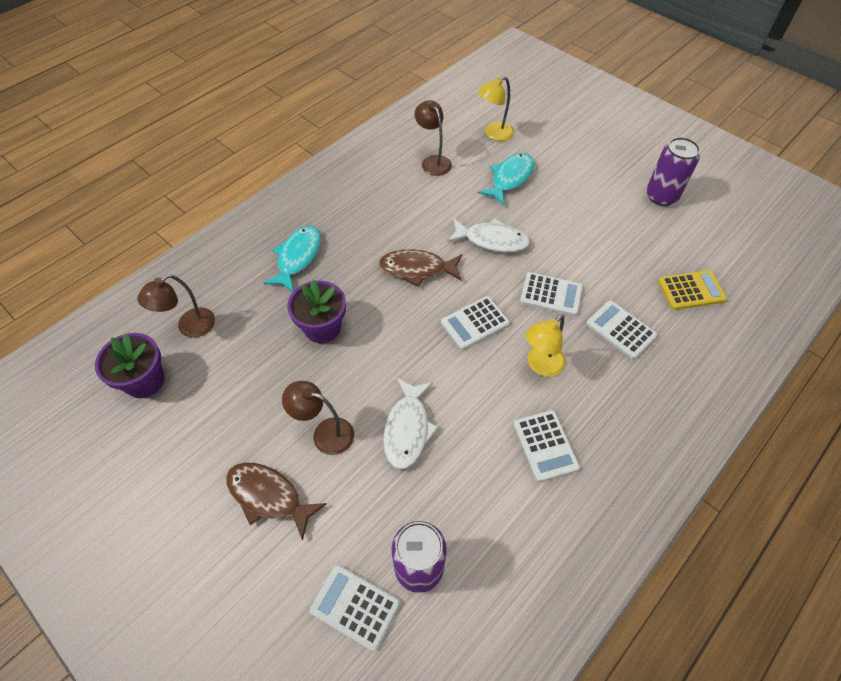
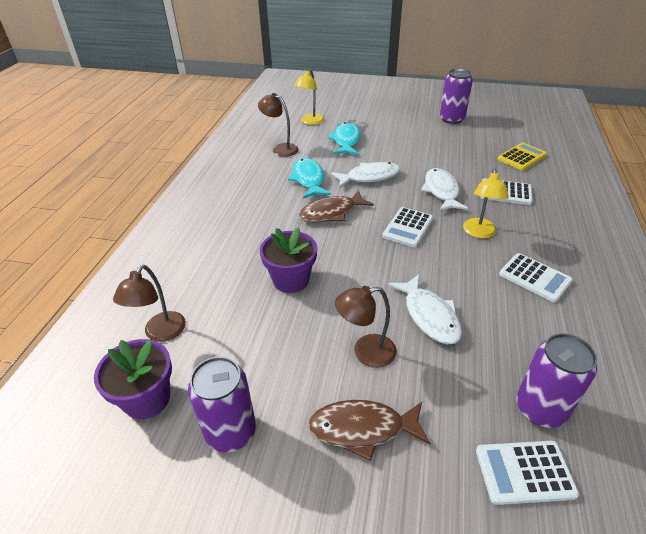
camera: 30 degrees left, 15 degrees down
(179, 441) = (231, 432): none -> purple can
(298, 257) = (224, 242): turquoise fish -> turquoise fish (308, 179)
(551, 294) = (441, 191): white calculator -> white fish

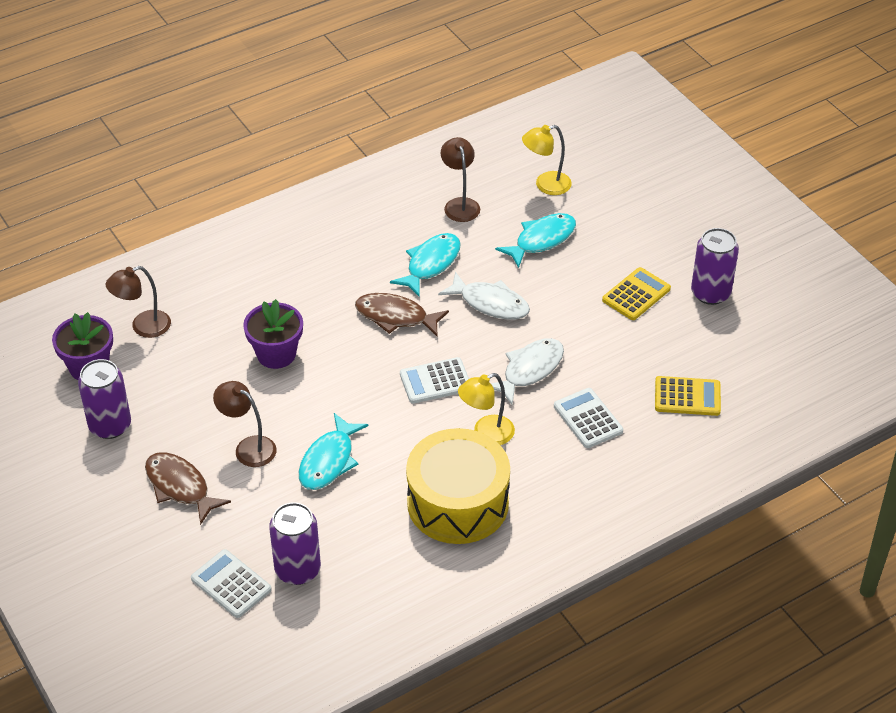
camera: 45 degrees right, 5 degrees up
(425, 136) = (636, 294): none -> yellow calculator
(429, 316) = (329, 461): white fish -> turquoise fish
(534, 278) = (458, 503): white calculator -> yellow drum

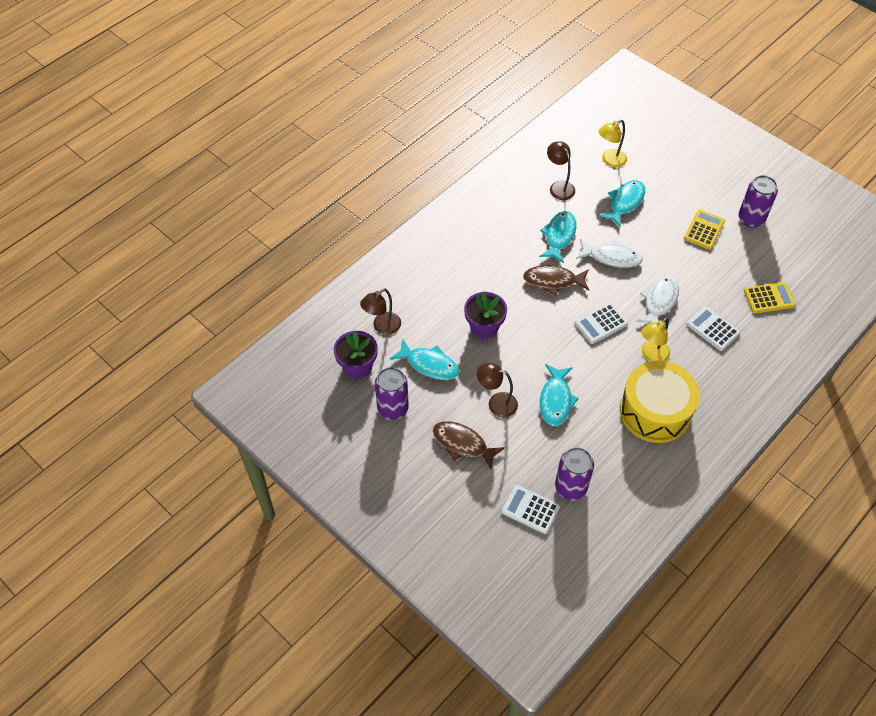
camera: 15 degrees left, 10 degrees up
(182, 384) = (429, 364): none -> turquoise fish

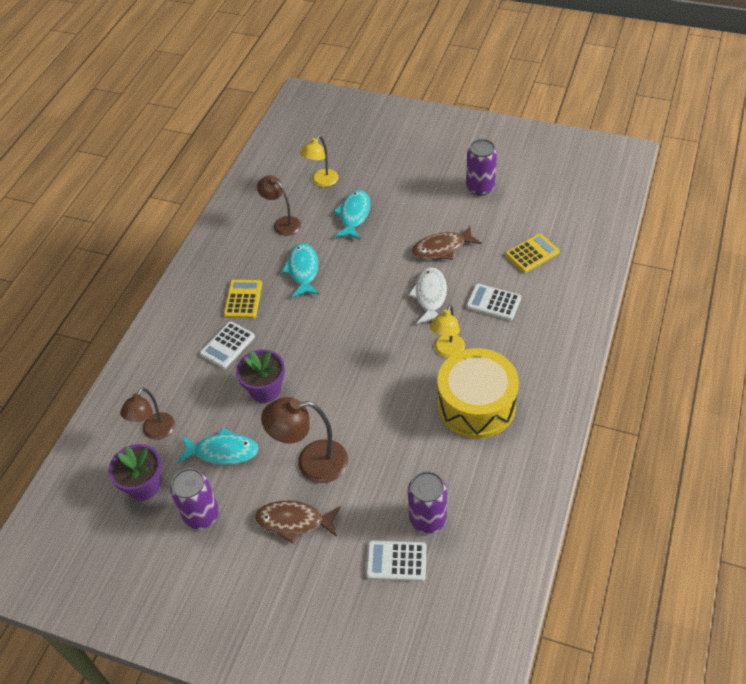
camera: 20 degrees left, 5 degrees down
(496, 403) = (311, 462): brown lamp -> brown lamp, size x1.50
(553, 281) = (316, 316): brown fish -> brown fish (442, 248)
(555, 400) = (372, 434): turquoise fish -> none
(600, 324) = (383, 339): white calculator -> white calculator (227, 345)
(611, 257) = (364, 271): white fish -> none
(704, 230) = (441, 213): yellow calculator -> yellow calculator (243, 299)

